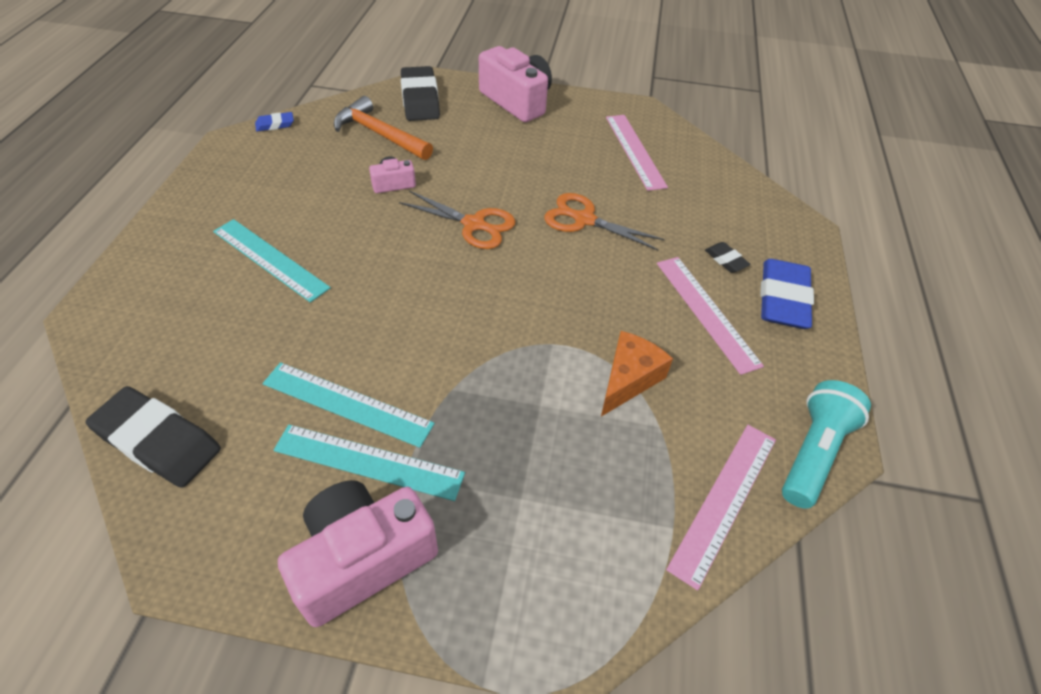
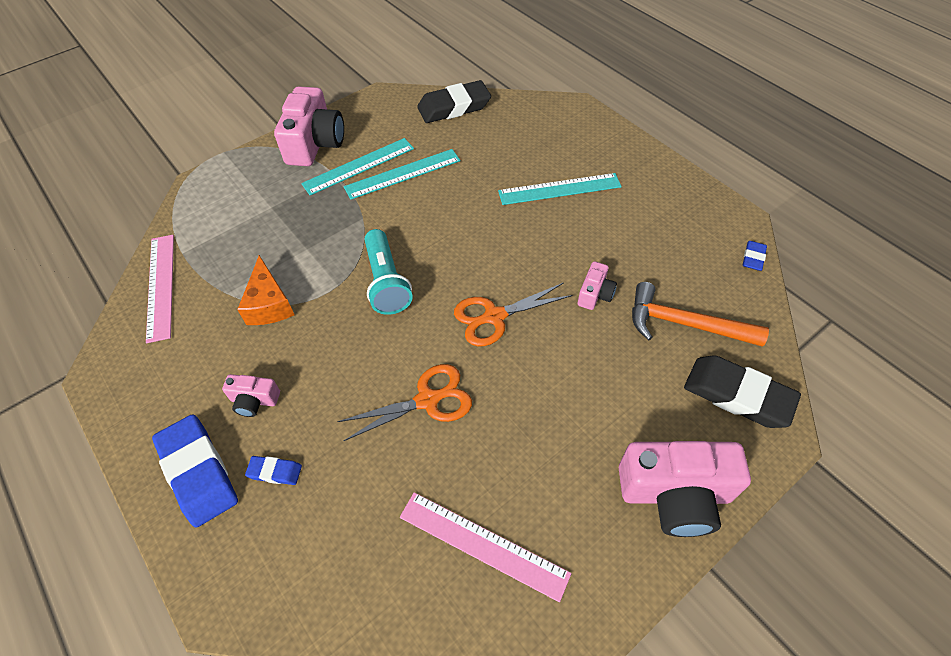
camera: 135 degrees right, 5 degrees up
(380, 134) = (685, 324): orange hammer -> orange hammer turned 150 degrees counterclockwise
(706, 312) = (254, 400): pink ruler -> pink camera
(726, 260) = (275, 472): black eraser -> blue eraser
(813, 453) = (116, 355): turquoise flashlight -> turquoise flashlight (386, 282)

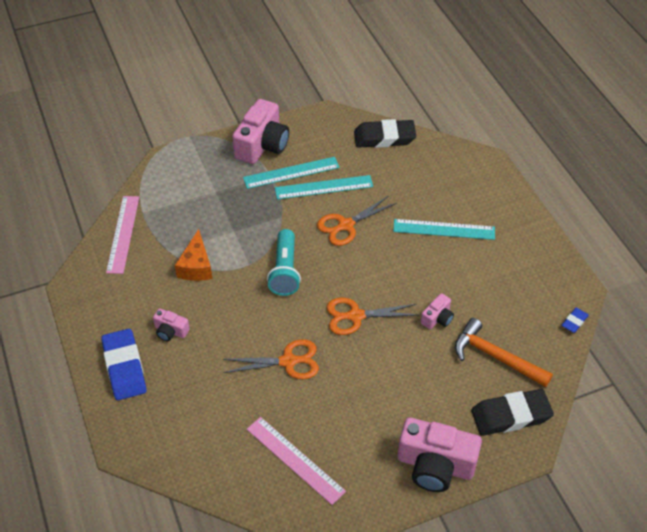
camera: 15 degrees right, 5 degrees down
(275, 472) = (173, 380): blue eraser -> none
(444, 210) = (346, 225): none -> orange scissors
(737, 395) = (511, 415): black eraser -> black eraser turned 60 degrees counterclockwise

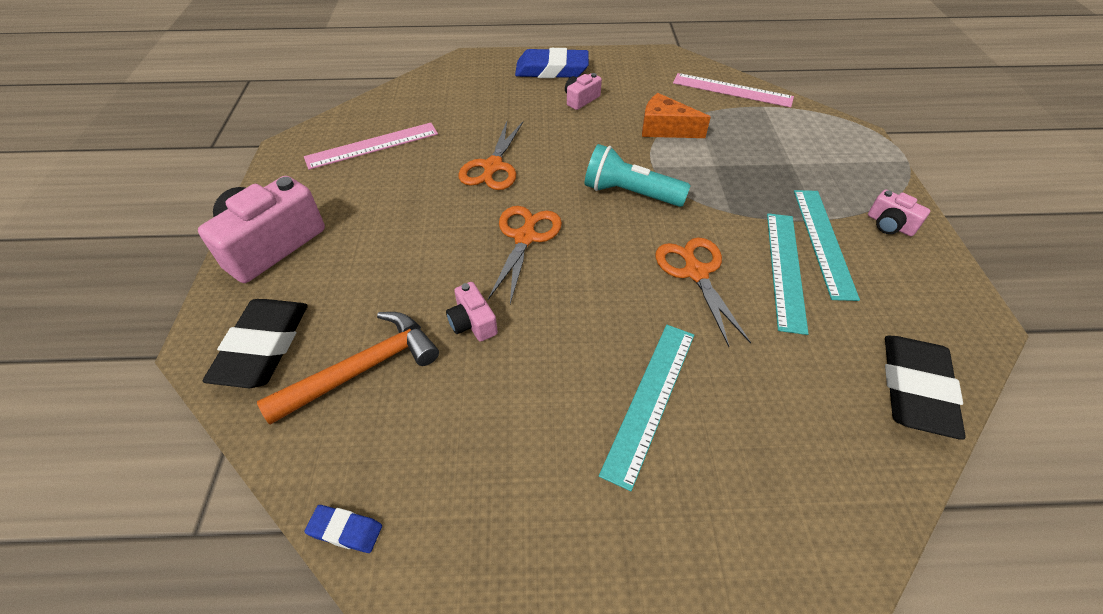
camera: 110 degrees right, 0 degrees up
(262, 145) = (890, 224): pink camera -> pink camera, size x0.49
(574, 322) = (345, 530): blue eraser -> blue eraser turned 45 degrees counterclockwise

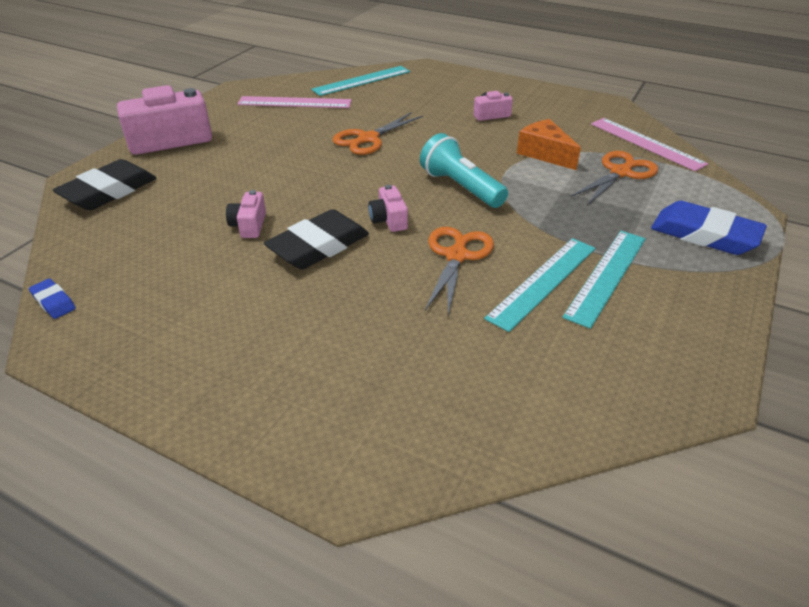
camera: 30 degrees right, 10 degrees down
(362, 369) = (152, 224): orange hammer -> none
(525, 237) = (343, 189): orange scissors -> orange scissors (620, 173)
(552, 70) = (488, 89): blue eraser -> blue eraser (704, 235)
(650, 400) = (324, 319): turquoise ruler -> turquoise ruler (362, 80)
(890, 224) = (696, 287): pink camera -> pink camera (389, 220)
(915, 389) = (569, 409): black eraser -> black eraser (318, 246)

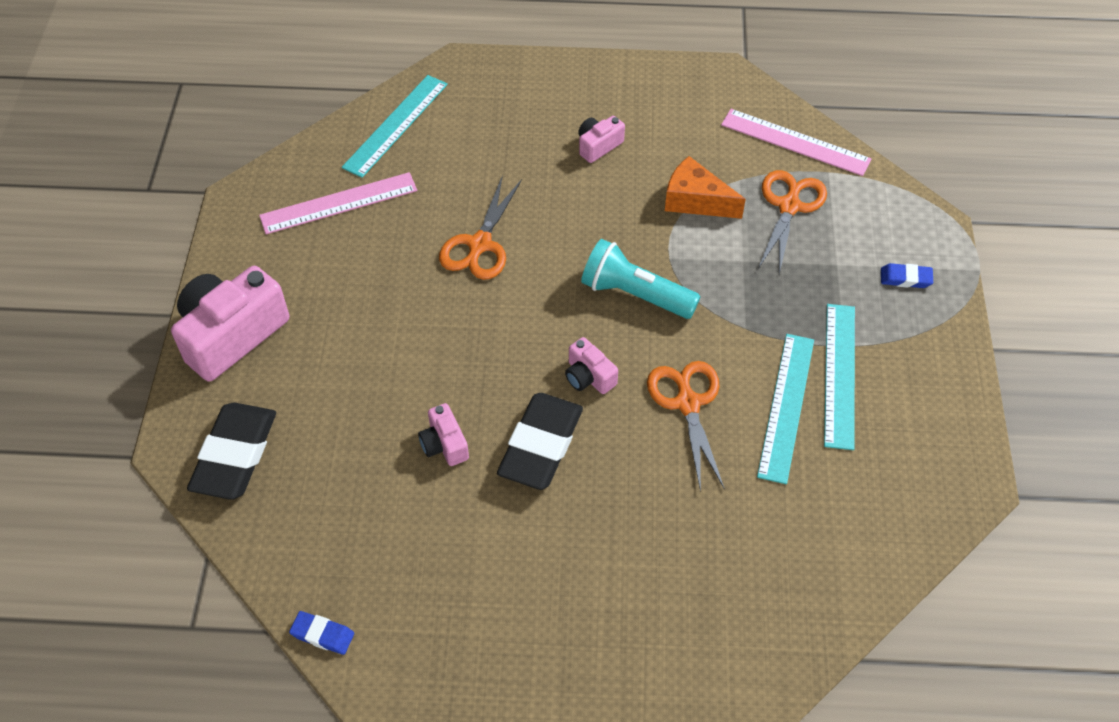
camera: 25 degrees left, 15 degrees up
(704, 235) = (905, 278): blue eraser -> blue eraser, size x0.47

